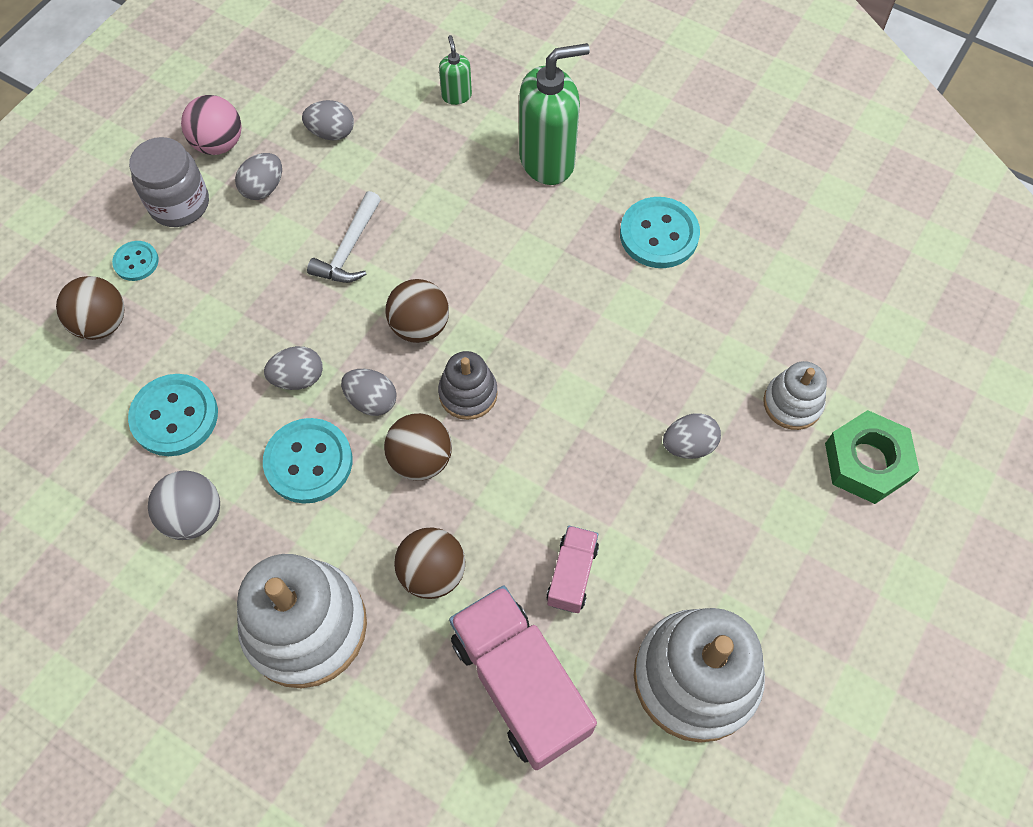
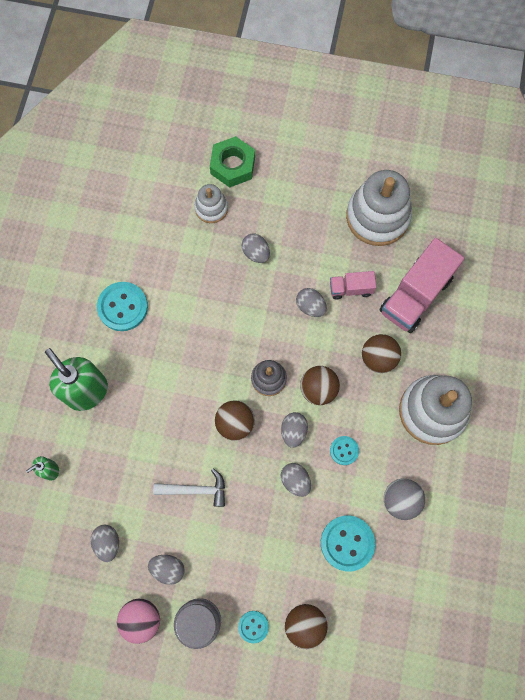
camera: 110 degrees left, 10 degrees up
(308, 462) = (344, 450): turquoise button -> turquoise button, size x0.55
(564, 497) = (310, 306): none -> grey egg

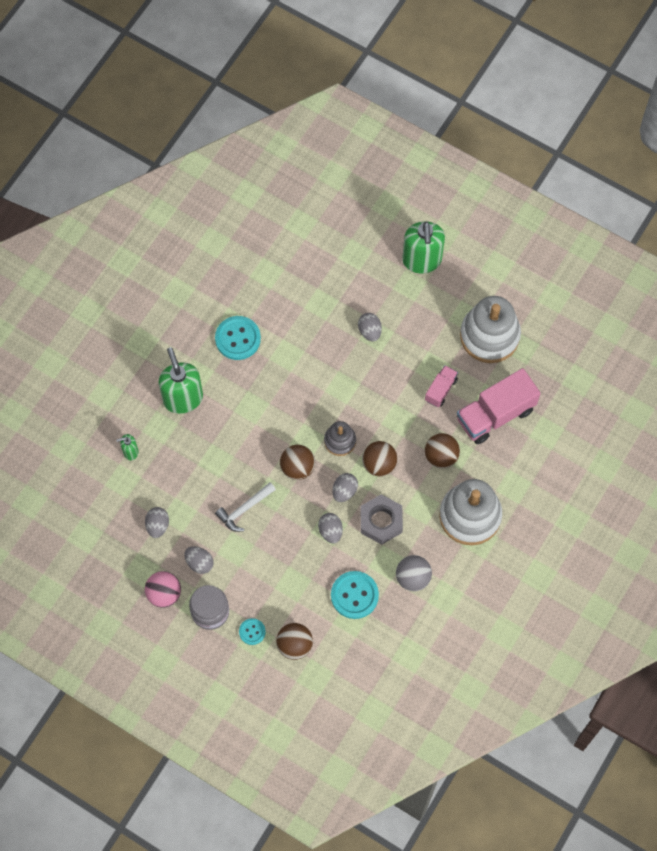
camera: 20 degrees right, 5 degrees down
(195, 489) = (244, 509): white hammer -> white hammer turned 120 degrees clockwise
(211, 208) = (345, 279): white stacking toy -> none
(233, 165) = (378, 248): green nut -> none
(281, 164) = (422, 260): none -> green soap dispenser
(310, 306) = (399, 393): grey egg -> none
(344, 450) = (381, 521): turquoise button -> grey nut
(351, 289) = (440, 390): pink truck -> pink truck turned 105 degrees clockwise

